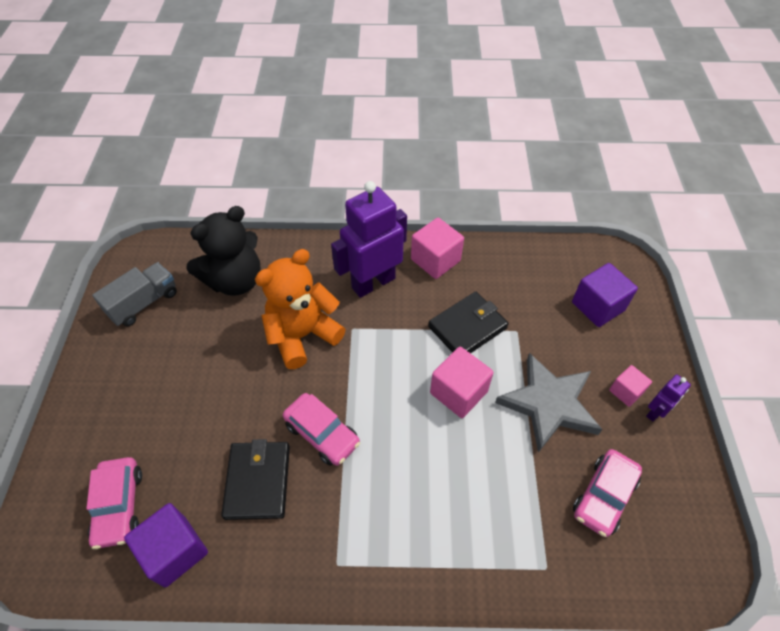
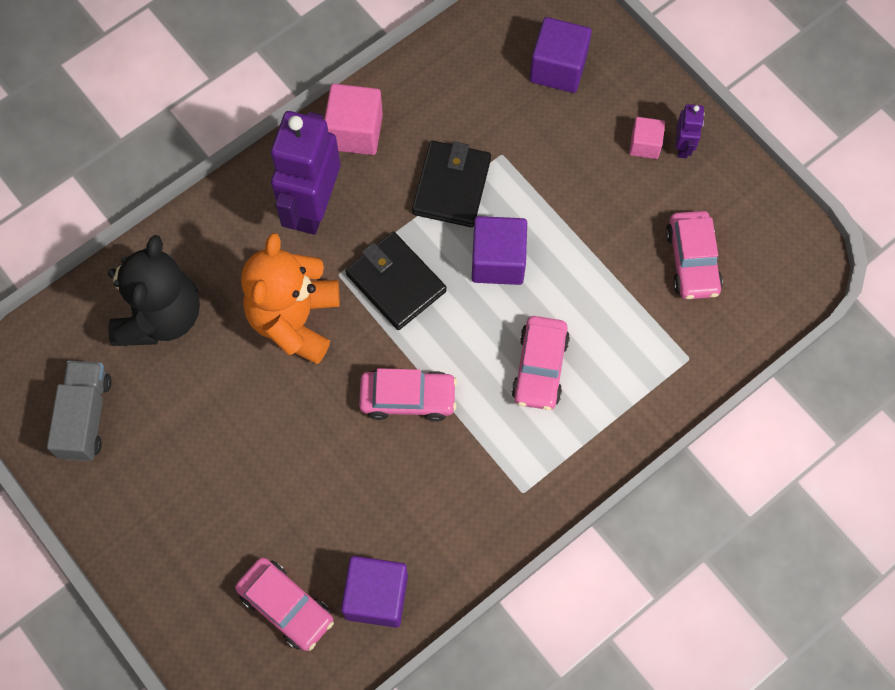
camera: 40 degrees left, 15 degrees up
(258, 481) = (391, 485): black wallet -> black wallet (396, 282)
(426, 484) = (540, 368): none -> pink car
(458, 392) = (498, 261): pink cube -> purple cube
(549, 404) = (587, 209): grey star -> none

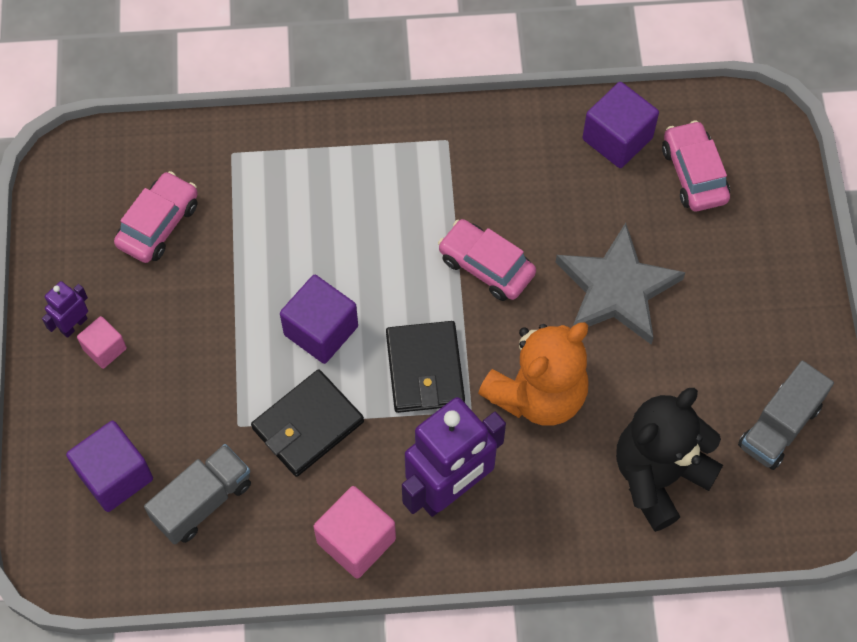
camera: 145 degrees left, 5 degrees down
(287, 449) = (616, 289): none -> grey star
(483, 90) = (202, 502): none -> grey truck
(540, 368) = (358, 221): pink car -> none

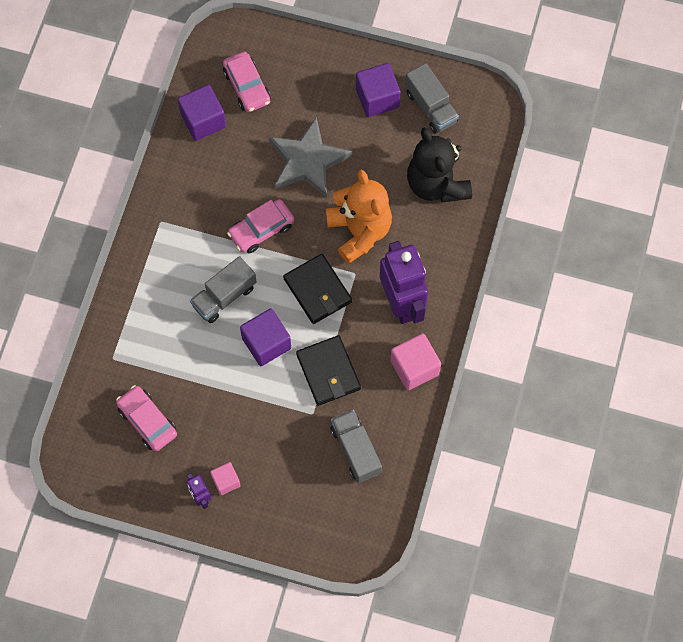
camera: 70 degrees left, 5 degrees up
(115, 476) = (318, 499): purple cube -> purple cube (377, 98)
(369, 254) = (224, 296): none -> grey truck
(425, 369) = (317, 290): black wallet -> black wallet turned 45 degrees clockwise
(694, 174) = (247, 87): pink car -> pink car turned 120 degrees counterclockwise

